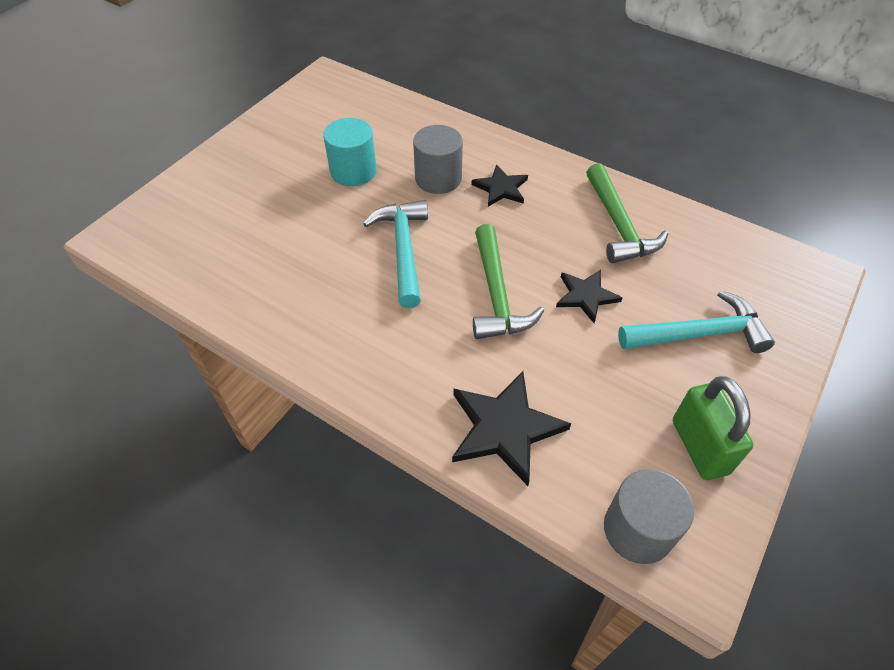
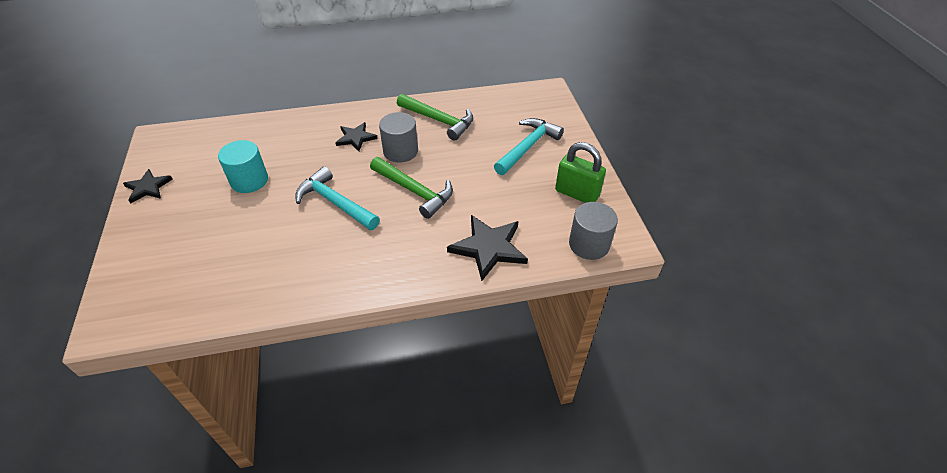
camera: 45 degrees left, 5 degrees down
(438, 178) = (311, 154): grey cylinder -> grey cylinder (400, 151)
(586, 296) = (460, 163): black star -> black star (148, 187)

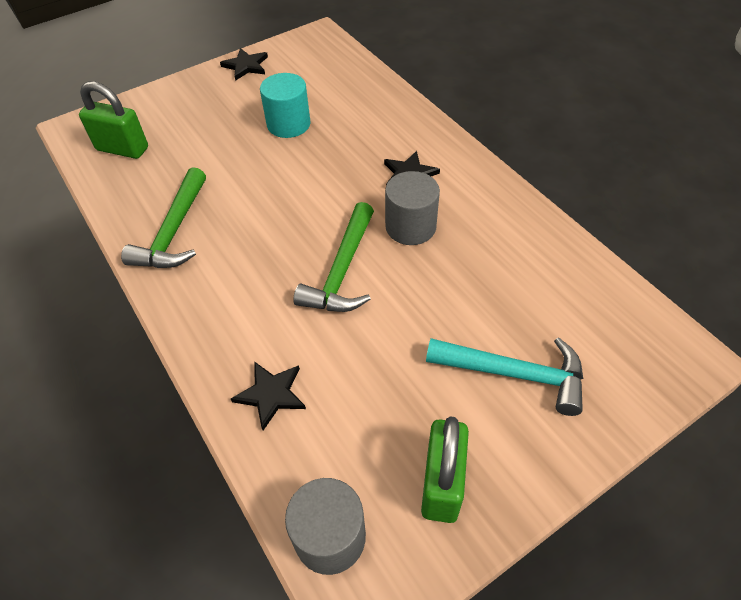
camera: 70 degrees right, 5 degrees up
(177, 291) = (122, 149): none -> green padlock
(335, 203) = (286, 205): turquoise hammer -> none
(439, 120) = (501, 241): green hammer -> green hammer (174, 232)
(489, 248) = (271, 394): black star -> black star, size x0.62

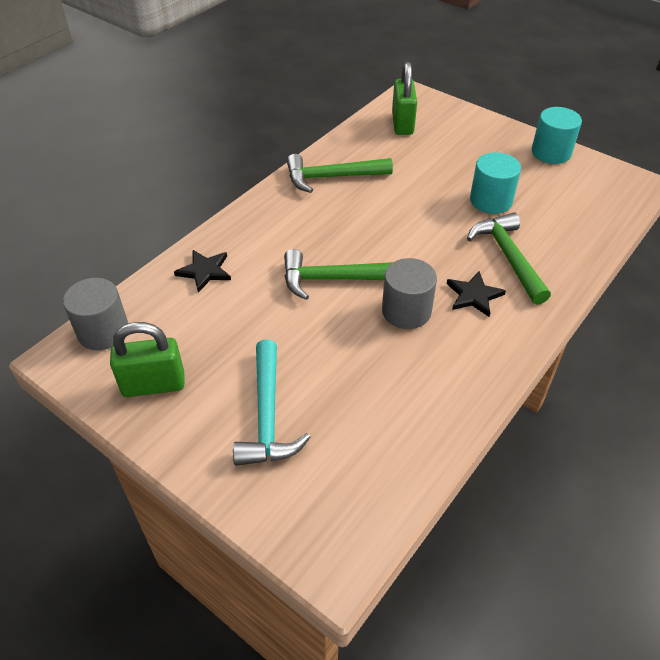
camera: 70 degrees right, 5 degrees down
(246, 66) = (551, 152): black star -> turquoise cylinder
(370, 138) = (508, 257): none -> green hammer

